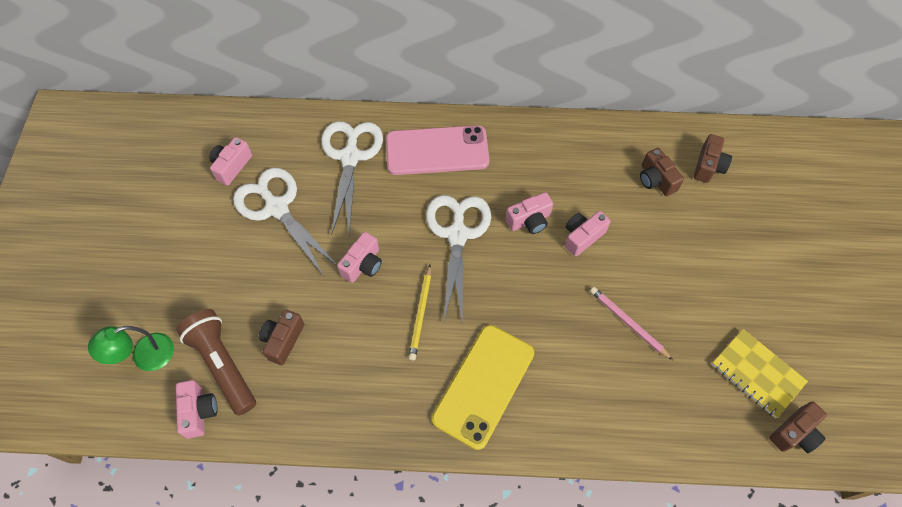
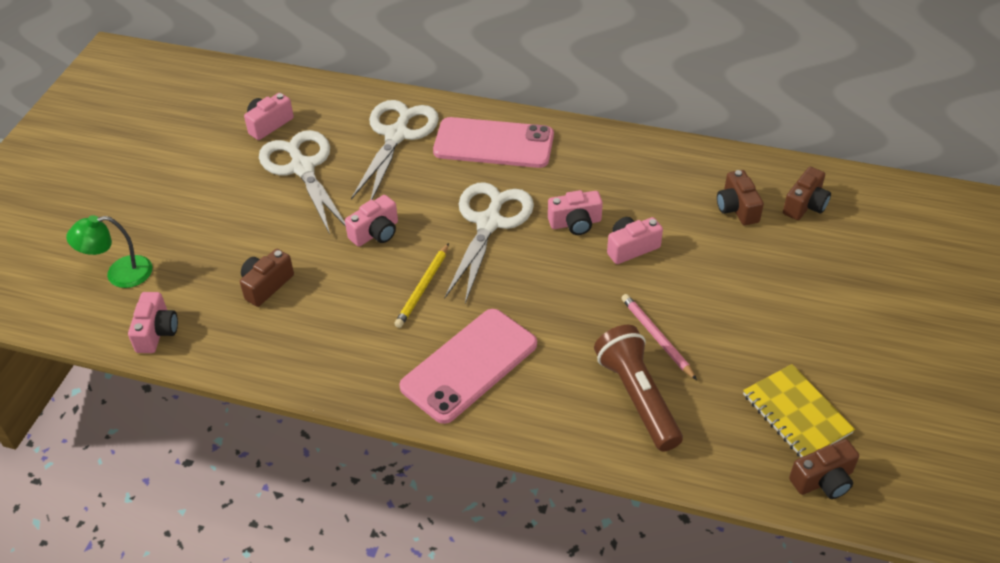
camera: 15 degrees right, 15 degrees down
(223, 364) = (196, 295): brown flashlight -> brown flashlight (637, 397)
(484, 385) = (469, 365): yellow phone -> pink phone

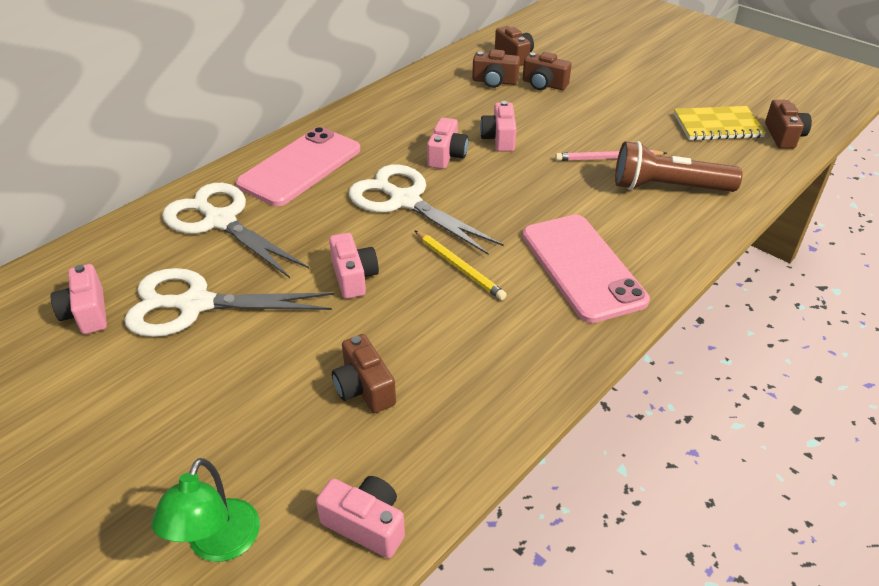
camera: 65 degrees left, 5 degrees down
(764, 247) = (544, 84): none -> brown camera

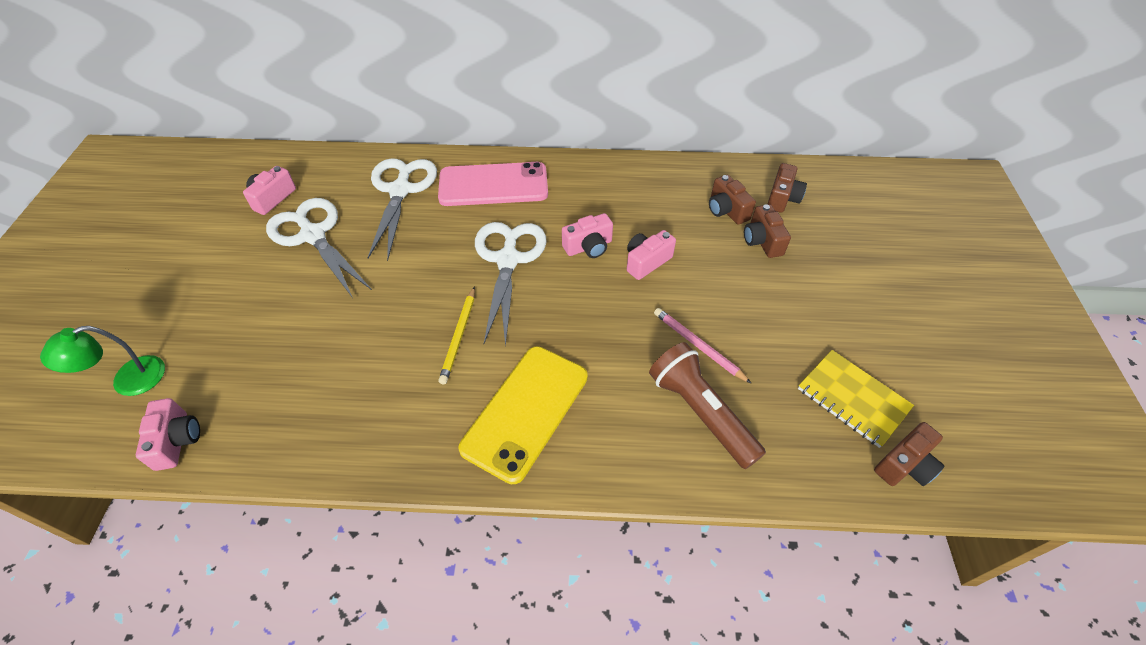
camera: 50 degrees right, 10 degrees up
(354, 277) = (399, 288): pink camera -> none
(364, 388) = (294, 363): brown camera -> none
(582, 267) = (526, 412): pink phone -> yellow phone

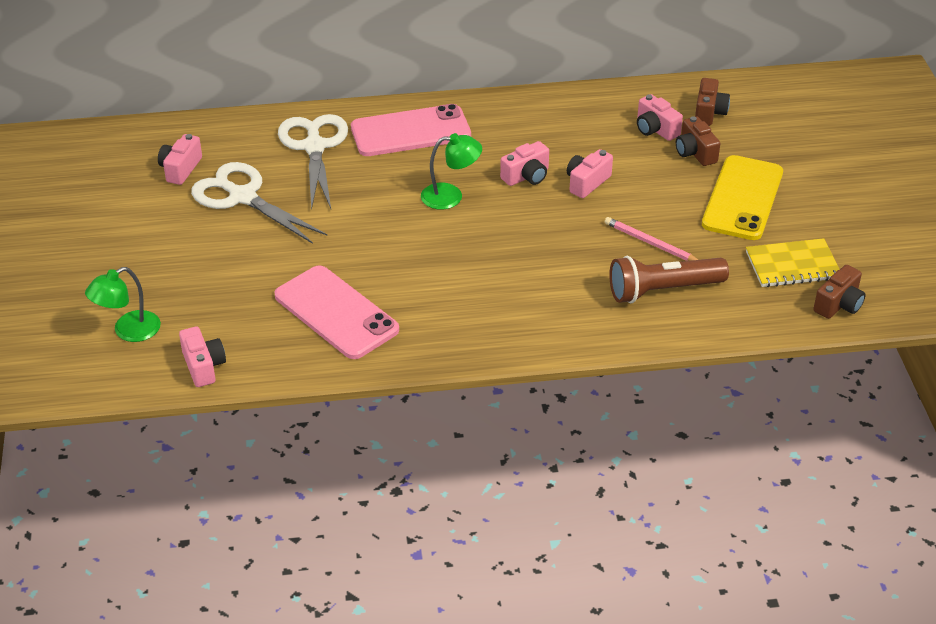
camera: 10 degrees left, 10 degrees down
(343, 389) = (336, 313): none -> pink phone
(459, 336) = (427, 262): yellow pencil -> none
(508, 260) = (451, 196): white scissors -> green lamp
(526, 412) = (509, 309): yellow phone -> yellow phone (743, 198)
(700, 412) = (662, 290): brown flashlight -> brown flashlight turned 60 degrees counterclockwise
(726, 210) = (655, 129): brown camera -> pink camera
(852, 399) = (792, 265): yellow notebook -> yellow notebook turned 45 degrees counterclockwise

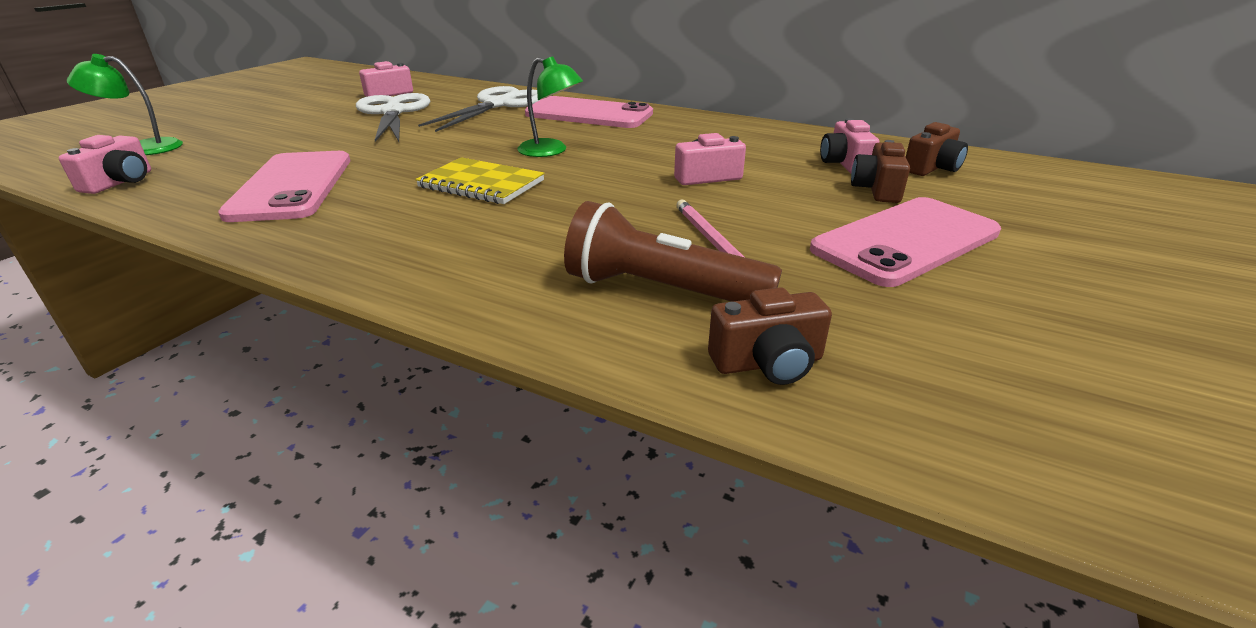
camera: 35 degrees right, 10 degrees down
(526, 176) = (647, 158): pink camera -> none
(743, 198) = (906, 241): yellow phone -> pink phone
(792, 265) = (924, 337): yellow notebook -> yellow notebook (481, 184)
(839, 304) = (983, 433): brown camera -> brown camera (768, 363)

